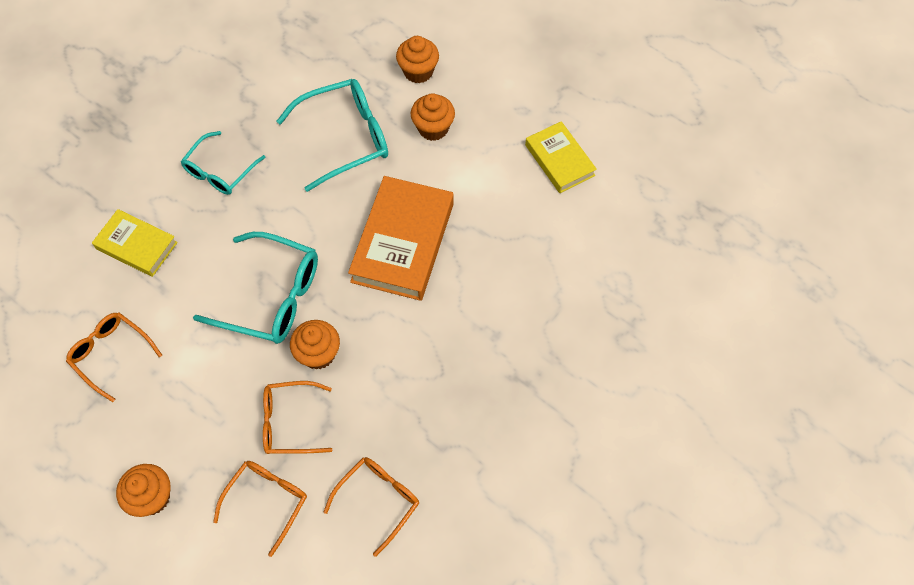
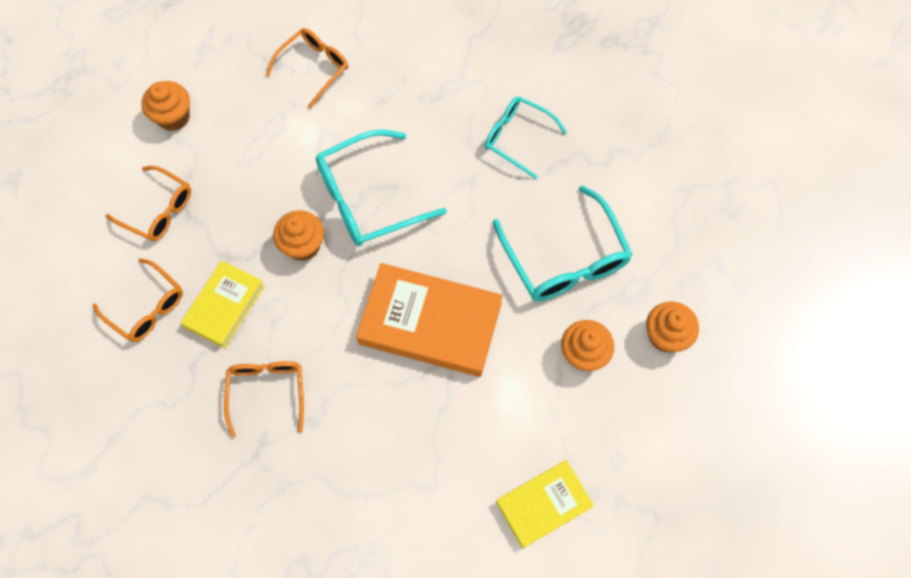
camera: 90 degrees right, 5 degrees up
(136, 246) = (429, 74): yellow book -> yellow book (224, 306)
(271, 296) = (368, 198): turquoise glasses -> turquoise glasses turned 45 degrees clockwise
(290, 422) = (233, 224): orange glasses -> orange glasses (267, 392)

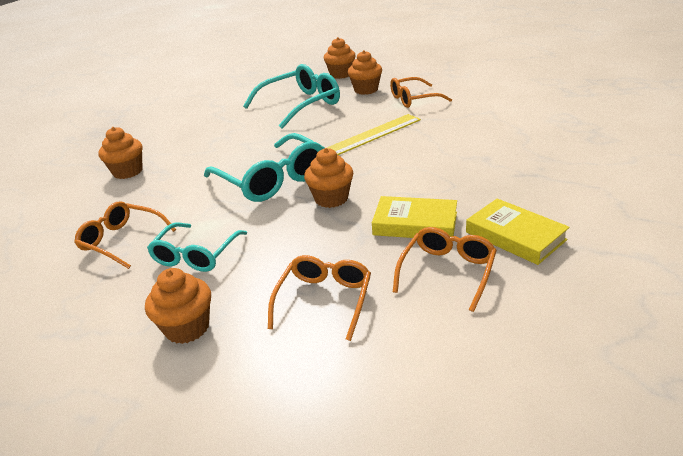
camera: 100 degrees left, 35 degrees down
(267, 392) = (479, 182): orange glasses -> orange glasses (414, 99)
(430, 323) = (374, 134): orange book -> yellow ruler
(452, 63) = (128, 172): none -> orange cupcake
(517, 138) = (204, 135): turquoise glasses -> turquoise glasses (196, 255)
(543, 504) = (470, 83): yellow book -> yellow book (515, 236)

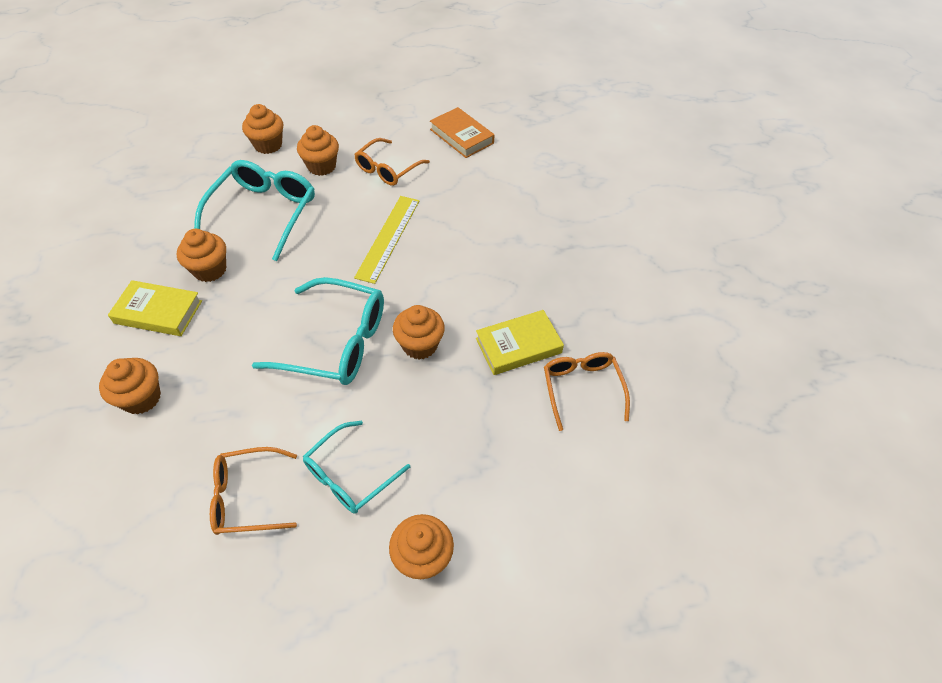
camera: 40 degrees left, 20 degrees up
(196, 255) = (350, 475): turquoise glasses -> turquoise glasses turned 60 degrees clockwise
(236, 124) = (210, 270): none -> orange cupcake
(324, 300) = (512, 466): orange glasses -> none
(495, 92) = (461, 136): none -> orange book
(515, 236) = (603, 327): yellow book -> yellow book (158, 312)

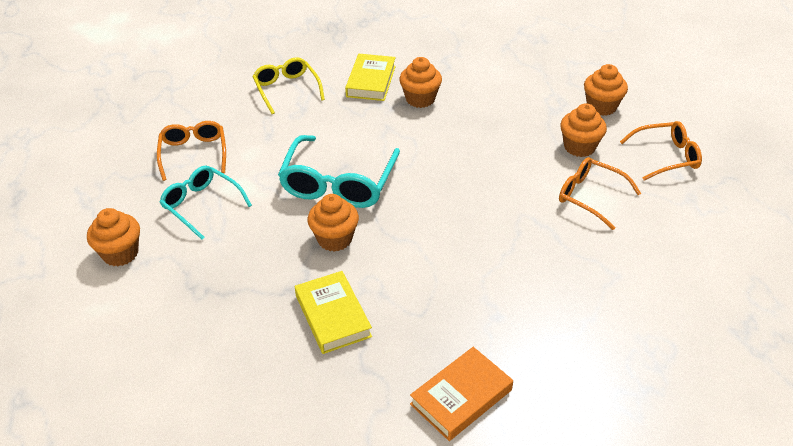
camera: 90 degrees right, 10 degrees down
(141, 398) = (287, 89): orange cupcake -> yellow glasses
(263, 213) = (498, 118): turquoise glasses -> none
(388, 238) = (479, 206): yellow ruler -> none
(461, 136) = (677, 258): orange book -> orange book (461, 397)
(582, 389) = (273, 370): orange glasses -> orange glasses (666, 157)

